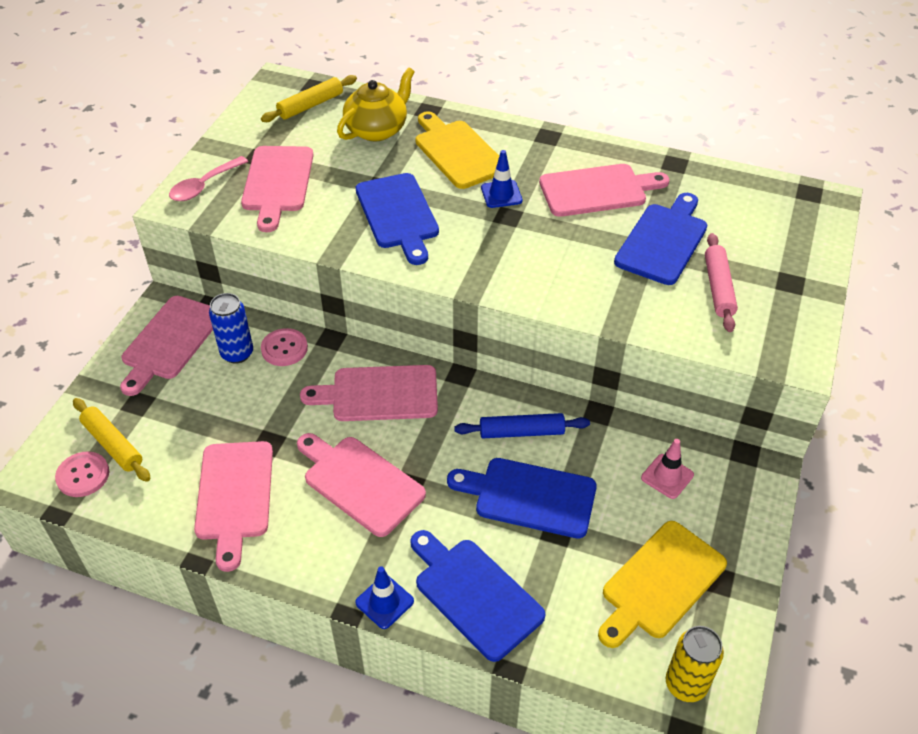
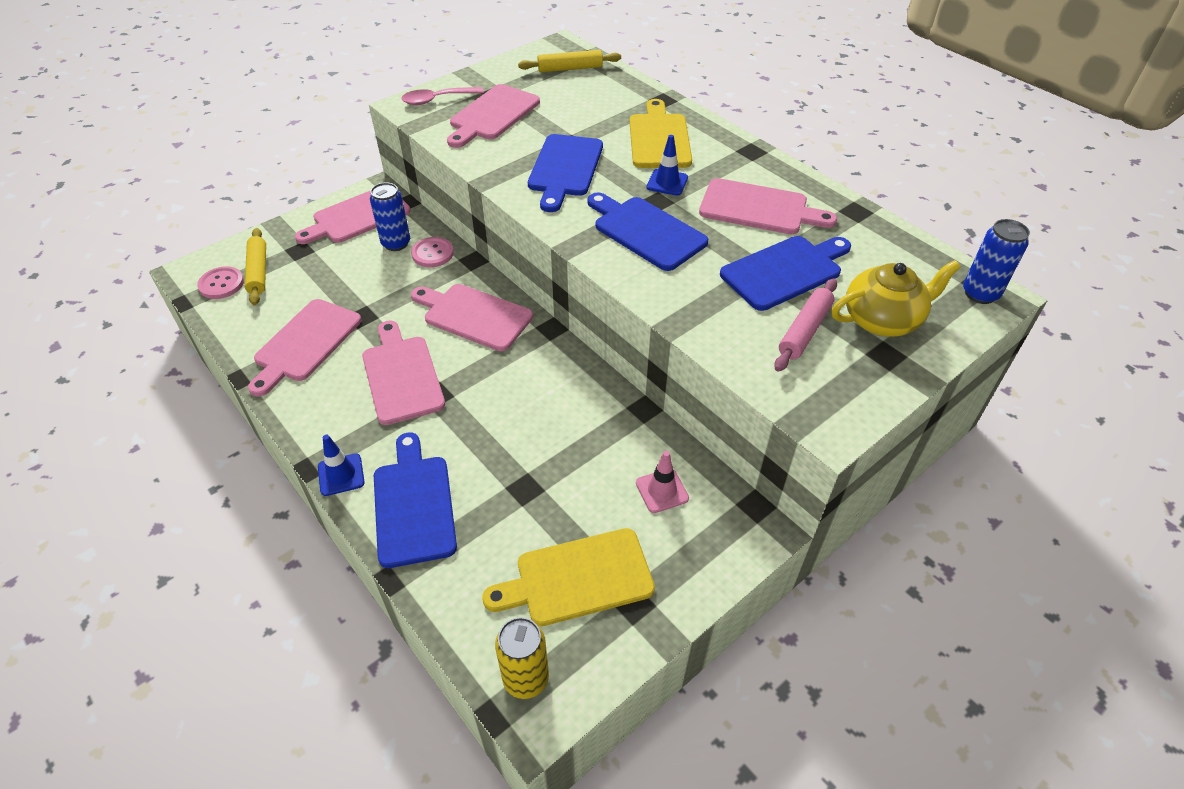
camera: 30 degrees right, 0 degrees up
(377, 129) = (607, 101): yellow teapot -> yellow teapot (883, 320)
(521, 432) = (563, 395): blue rolling pin -> none
(529, 496) = (525, 449): blue cutting board -> blue cutting board (646, 231)
(816, 202) = (980, 294): none -> blue can

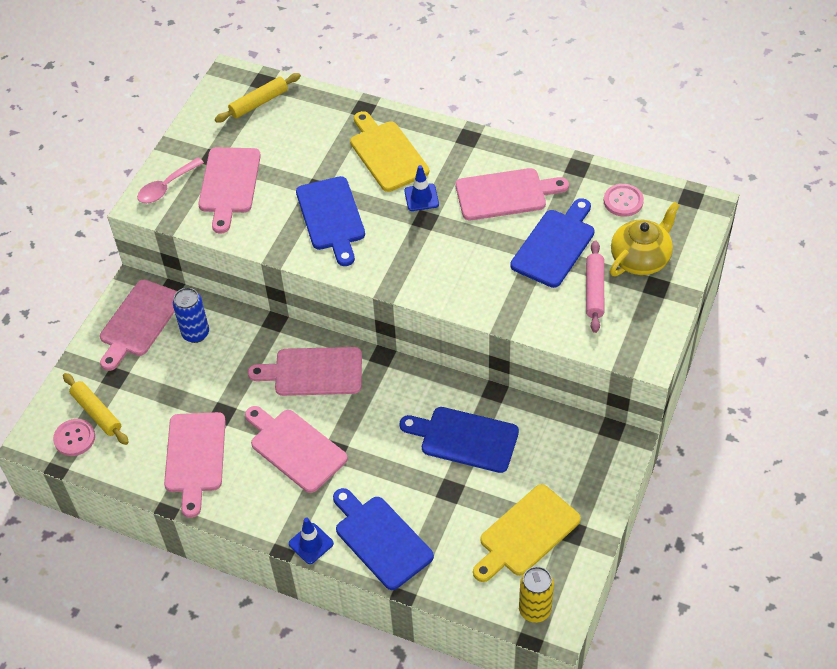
camera: 25 degrees left, 5 degrees up
(432, 253) = (235, 329): pink button -> pink button (623, 201)
(646, 231) = (434, 252): blue cutting board -> blue cutting board (464, 438)
(662, 490) = (544, 447): pink traffic cone -> none
(980, 294) = (694, 208): blue can -> none

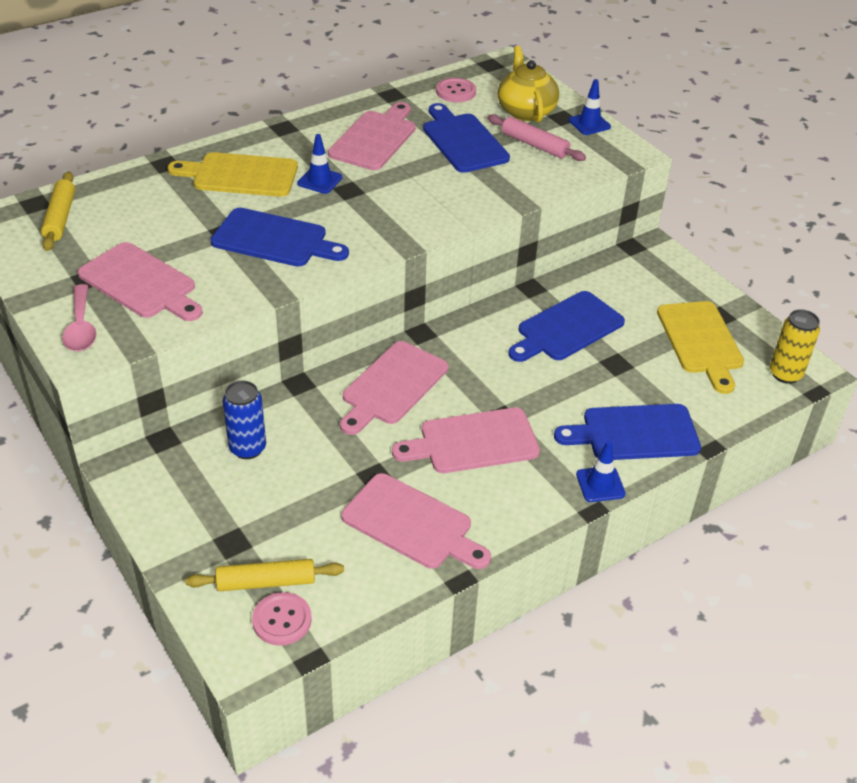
camera: 60 degrees left, 10 degrees down
(139, 321) = (178, 486): pink cutting board -> none
(664, 308) = (589, 124): none -> blue traffic cone

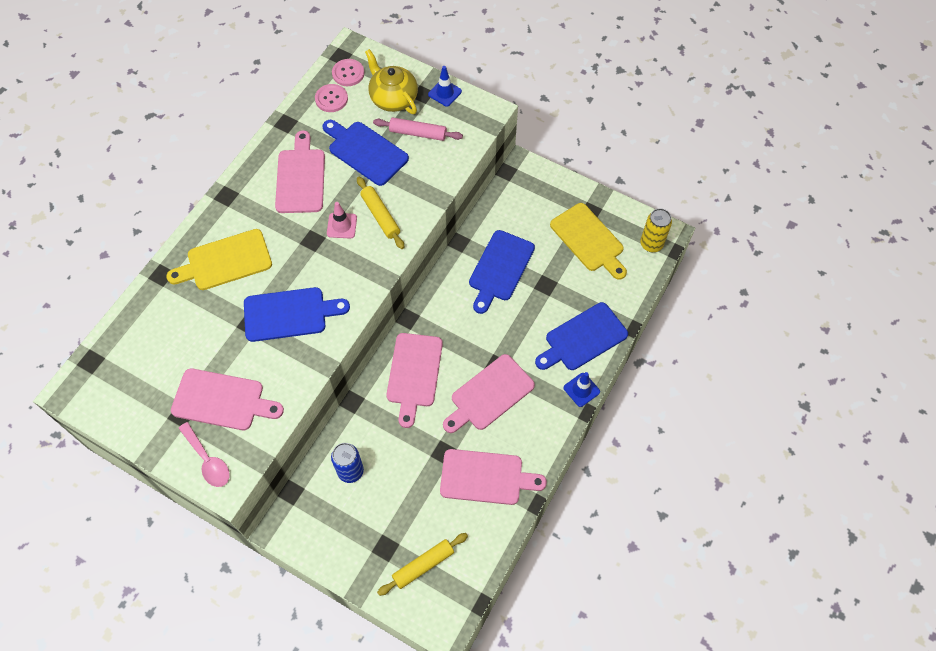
camera: 25 degrees left, 20 degrees up
(60, 218) = (120, 366): yellow rolling pin -> yellow rolling pin (380, 216)
(282, 620) = (448, 586): pink button -> pink button (348, 73)
(320, 180) = (286, 240): blue traffic cone -> none
(390, 189) = (342, 225): none -> pink traffic cone

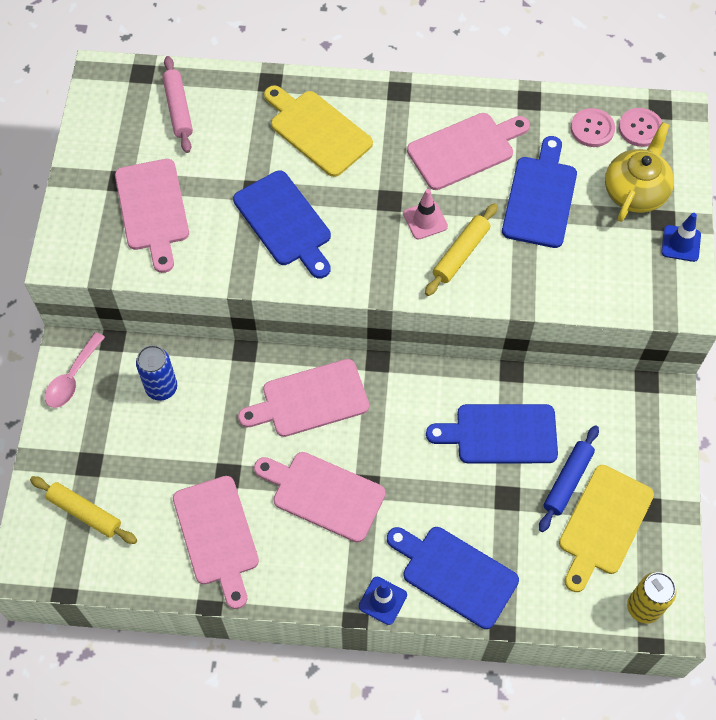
camera: 65 degrees right, 0 degrees up
(208, 460) = (80, 230): pink spoon -> pink spoon (72, 378)
(418, 133) = (601, 241): pink rolling pin -> pink rolling pin (178, 109)
(551, 246) = (567, 481): none -> blue rolling pin

